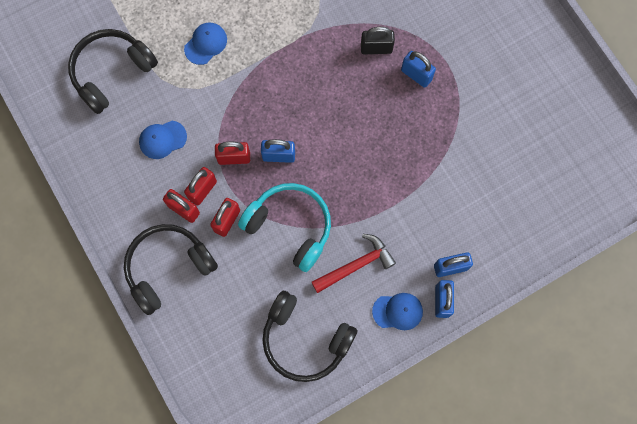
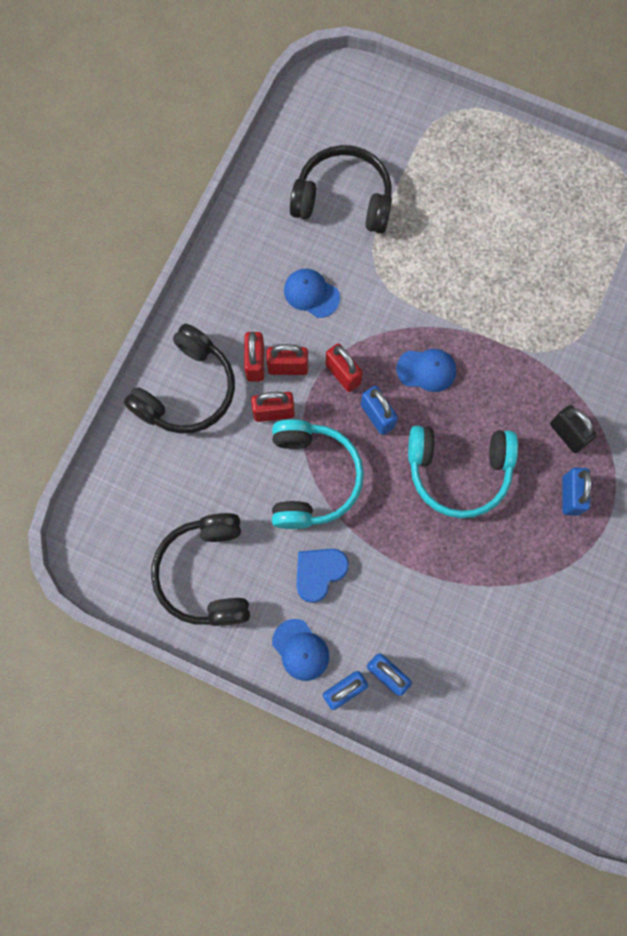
camera: 55 degrees right, 0 degrees up
(168, 268) = (187, 390): black headphones -> black headphones turned 105 degrees clockwise
(205, 44) = (440, 264): blue cap -> blue cap (426, 370)
(352, 131) = (458, 471): none -> turquoise headphones
(356, 265) = (319, 573): red hammer -> blue heart

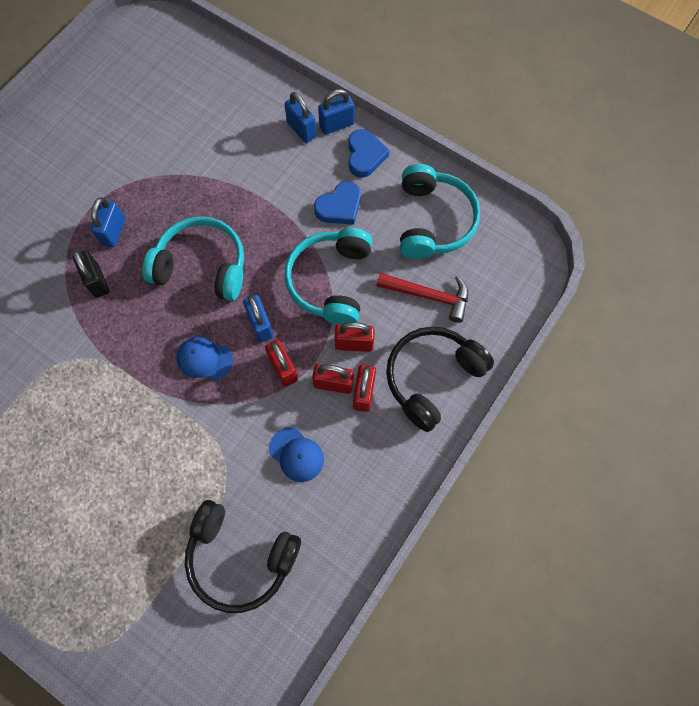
camera: 170 degrees left, 5 degrees down
(201, 479) = (428, 296): none -> red hammer
(206, 574) = (433, 221): black headphones -> turquoise headphones
(300, 650) = (365, 156): blue cap -> blue heart

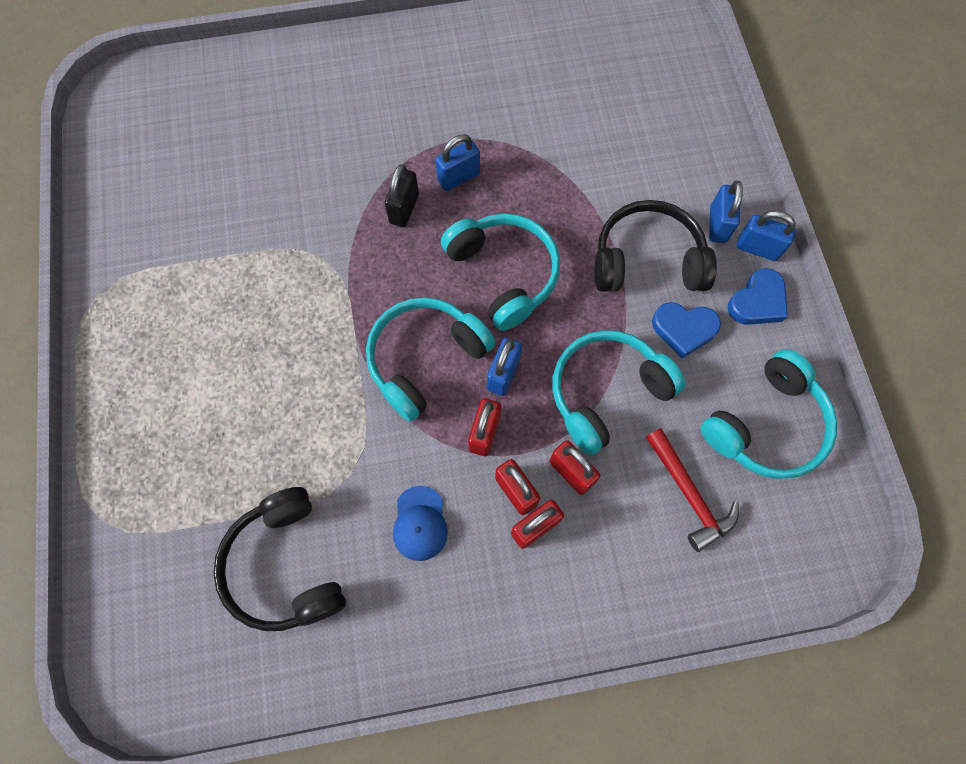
camera: 45 degrees right, 0 degrees up
(204, 359) = (425, 359): blue cap -> turquoise headphones
(432, 378) = (614, 577): black headphones -> black headphones (647, 261)

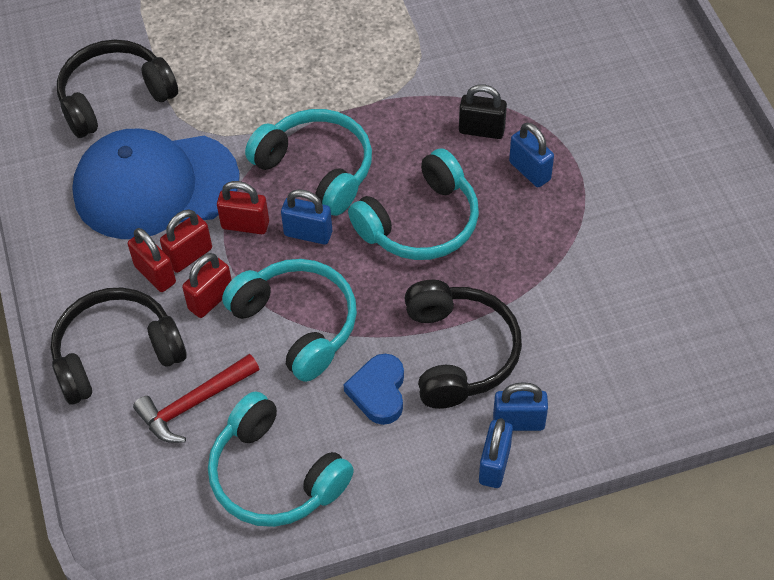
camera: 85 degrees right, 15 degrees down
(420, 523) = (155, 186): blue cap -> blue cap, size x2.42
(628, 569) = (116, 354): none -> black headphones
(757, 302) = (424, 465): blue heart -> none

